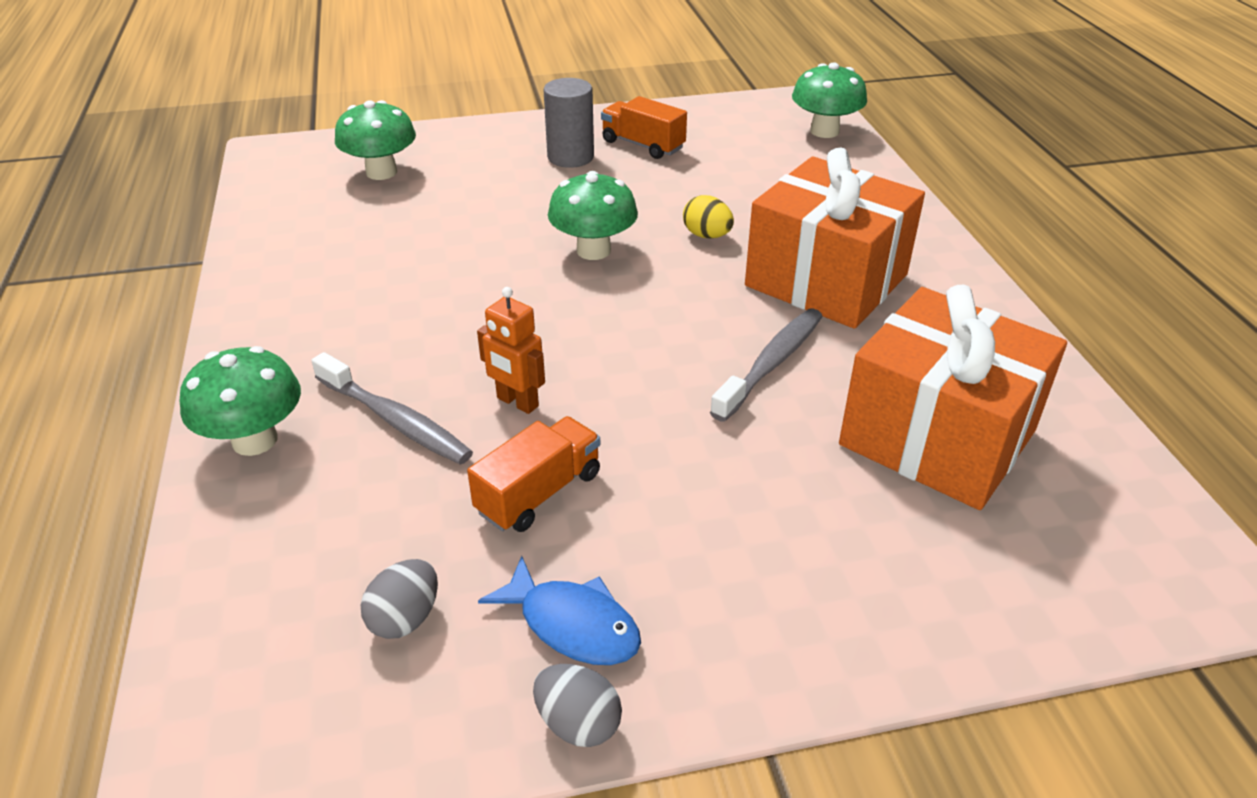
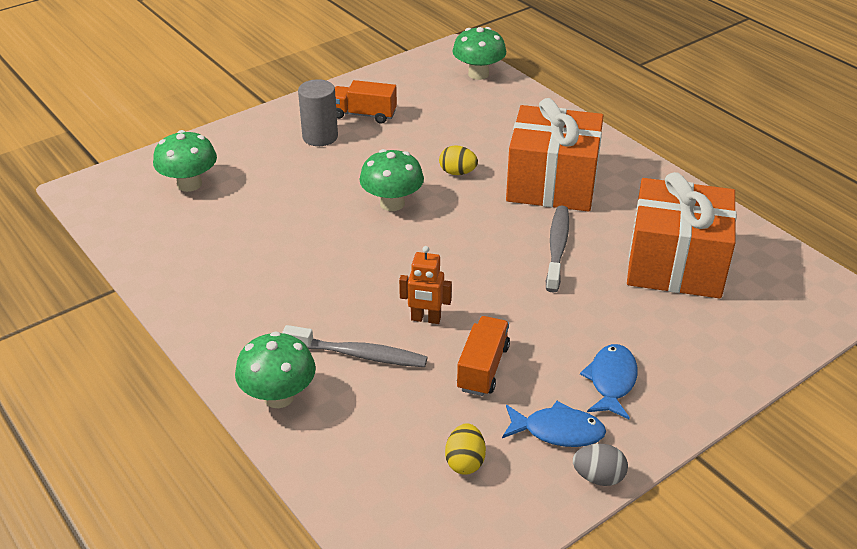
camera: 25 degrees left, 0 degrees up
(405, 618) = (465, 462): grey egg -> yellow egg
(711, 578) = (611, 381): none -> blue fish

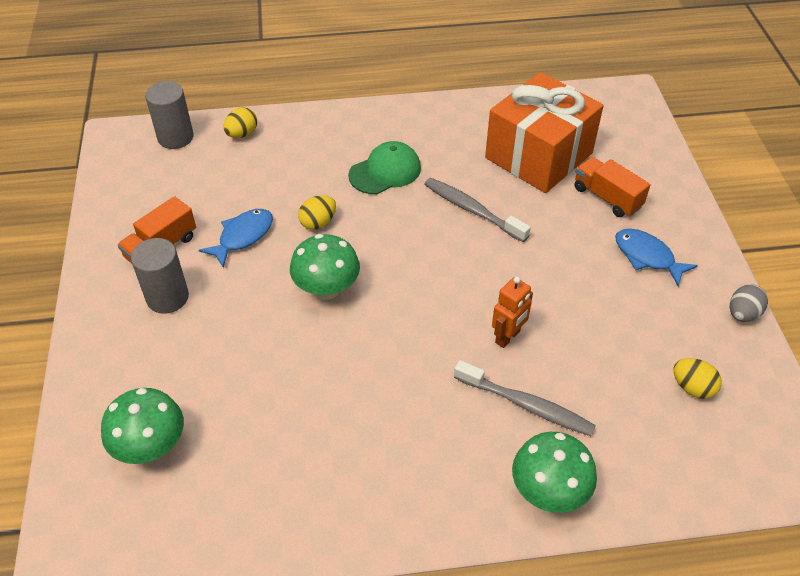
camera: 60 degrees left, 10 degrees up
(359, 354) = (526, 405): grey toothbrush -> grey toothbrush turned 75 degrees clockwise
(478, 74) = (175, 137): green mushroom -> grey cylinder
(483, 368) = (591, 326): orange truck -> orange truck (607, 197)
(515, 100) = (242, 134): none -> yellow egg
(552, 184) = (385, 171): orange gift -> green cap
(558, 431) = (685, 314): blue fish -> blue fish (243, 236)

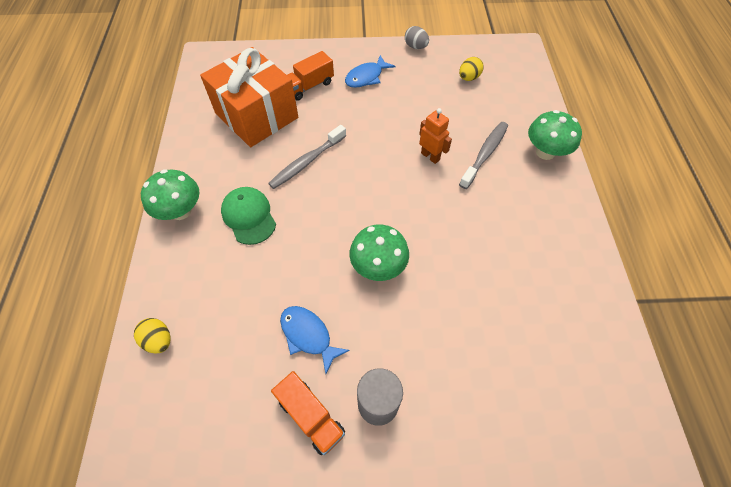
camera: 85 degrees left, 10 degrees up
(151, 446) = (540, 404): green mushroom -> green mushroom (180, 211)
(175, 137) = (141, 414): grey cylinder -> none
(318, 223) = (301, 271): yellow egg -> none

